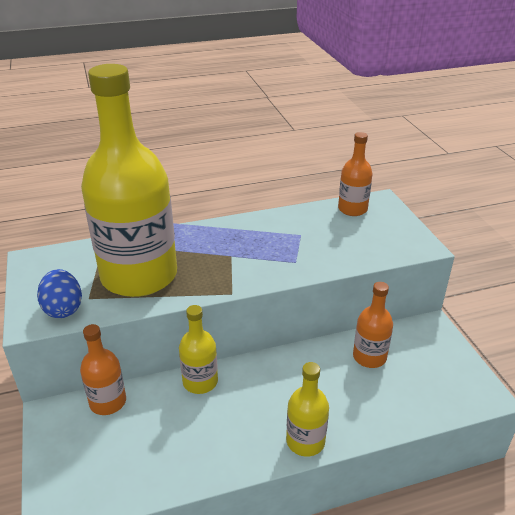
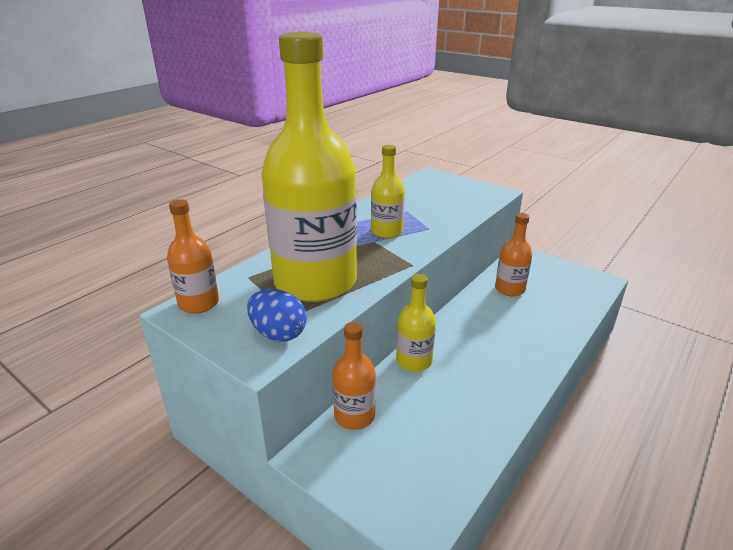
camera: 35 degrees left, 5 degrees down
(305, 441) = (539, 361): yellow bottle -> yellow bottle (387, 232)
(352, 209) = (420, 185): orange bottle -> orange bottle (199, 303)

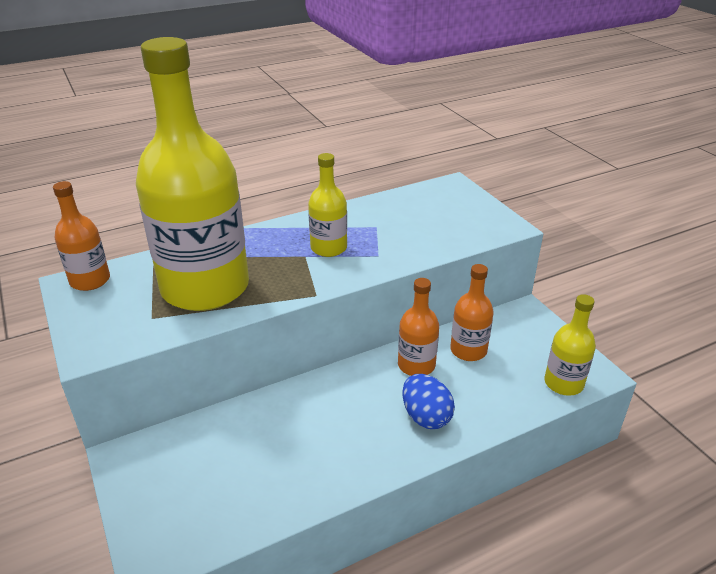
camera: 25 degrees right, 5 degrees up
(278, 334) = (124, 332): blue egg -> blue egg (426, 416)
(354, 416) = (188, 434): orange bottle -> orange bottle (416, 365)
(414, 361) = (290, 399): yellow bottle -> yellow bottle (563, 383)

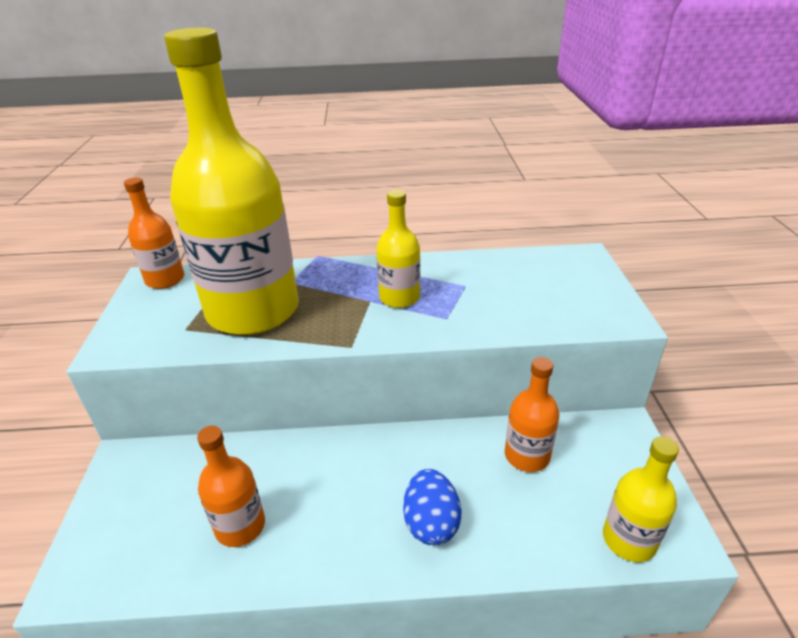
camera: 25 degrees right, 0 degrees up
(416, 365) = (456, 455): orange bottle -> orange bottle (240, 526)

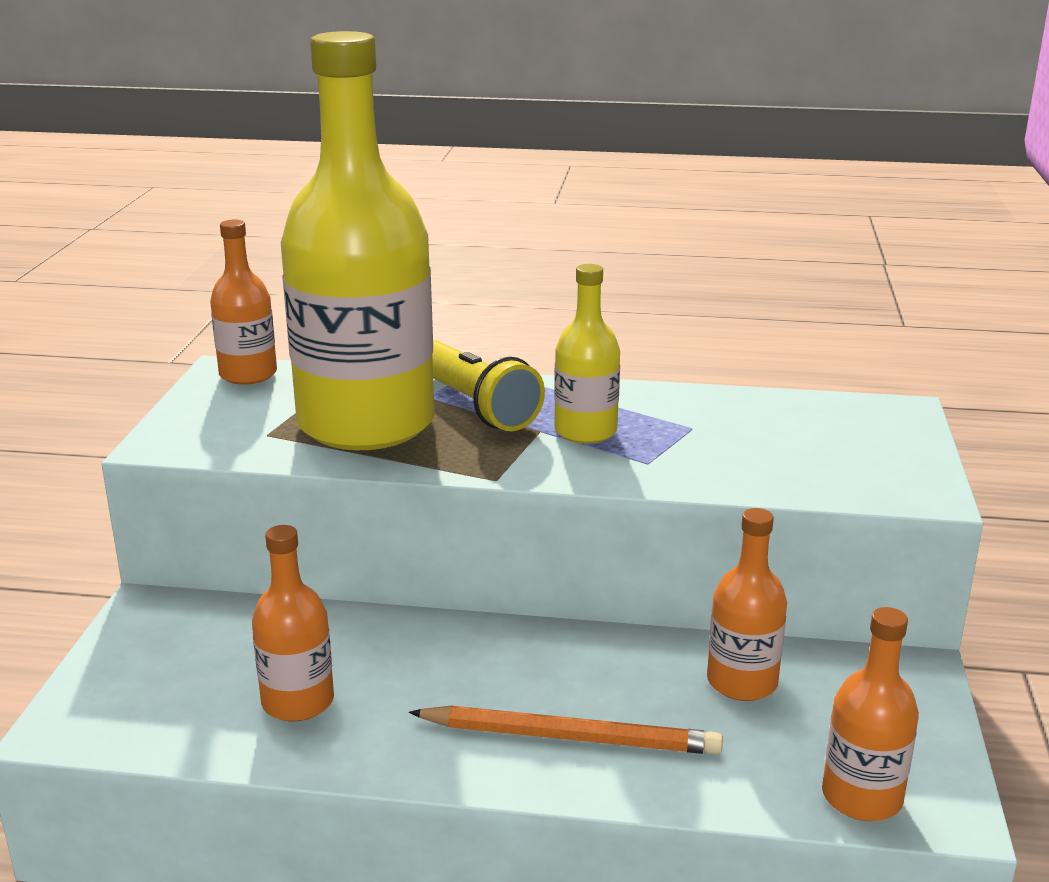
camera: 10 degrees right, 10 degrees down
(323, 286) = (475, 406): none -> yellow flashlight
(431, 523) = (570, 736): blue egg -> orange pencil
(629, 539) = (861, 797): yellow bottle -> orange bottle

